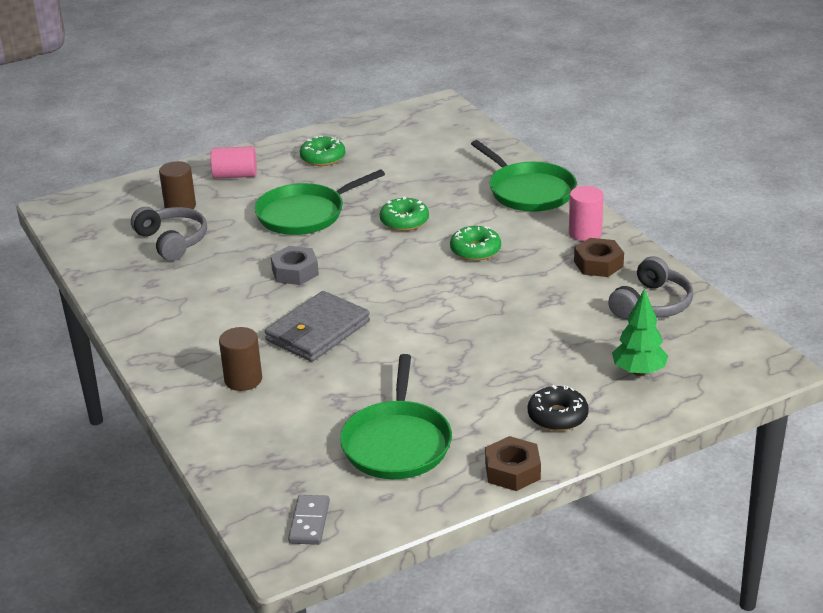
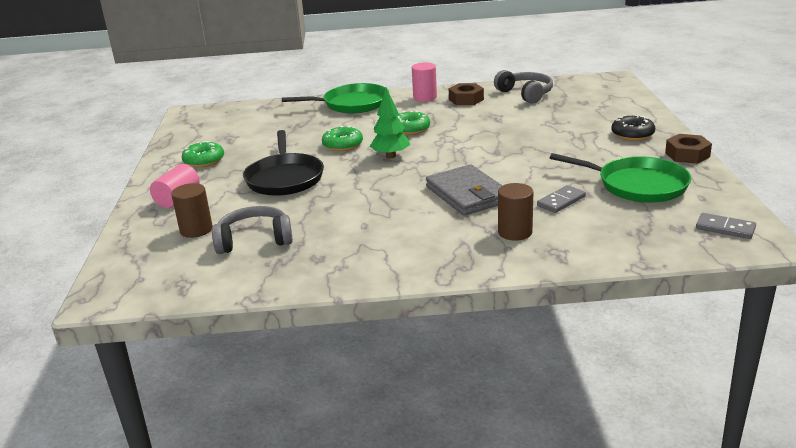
camera: 65 degrees left, 5 degrees down
(295, 272) = (370, 192): grey nut -> none
(305, 214) = (284, 178): green pan -> black pan
(328, 395) = (561, 201): none -> grey domino
(638, 371) = (596, 107): green tree -> green tree (390, 156)

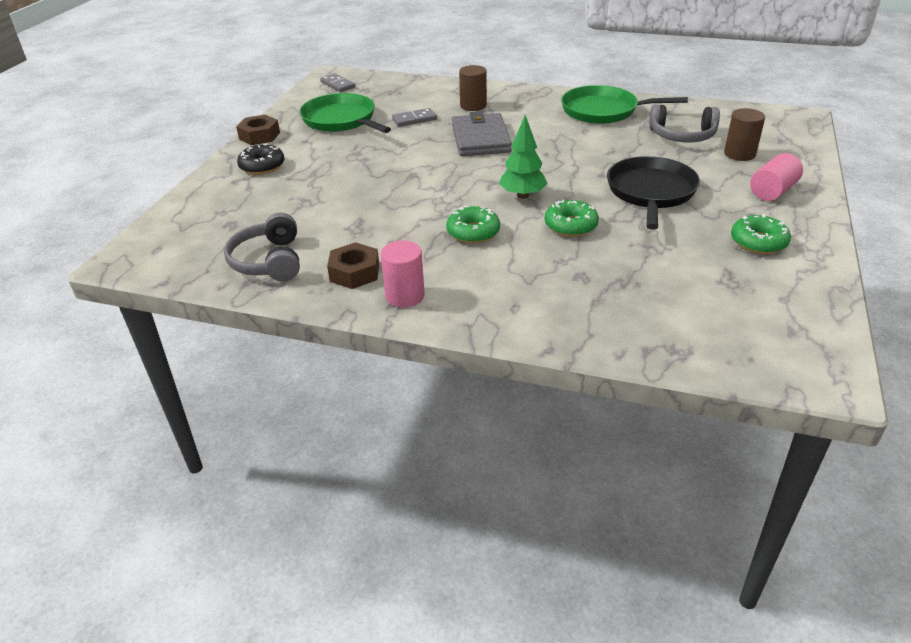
camera: 160 degrees left, 10 degrees up
(352, 104) = (523, 313): green pan -> green pan (603, 111)

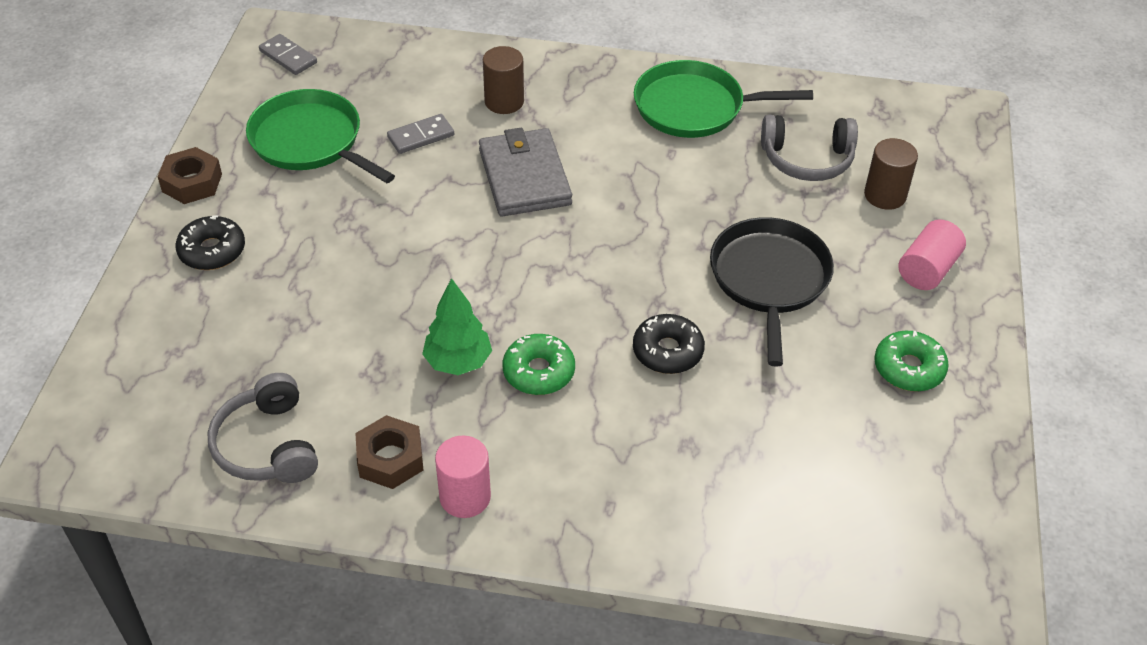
camera: 10 degrees left, 10 degrees up
(522, 195) = (597, 295): green tree -> green tree (458, 362)
(570, 225) = (667, 351): green donut -> black donut

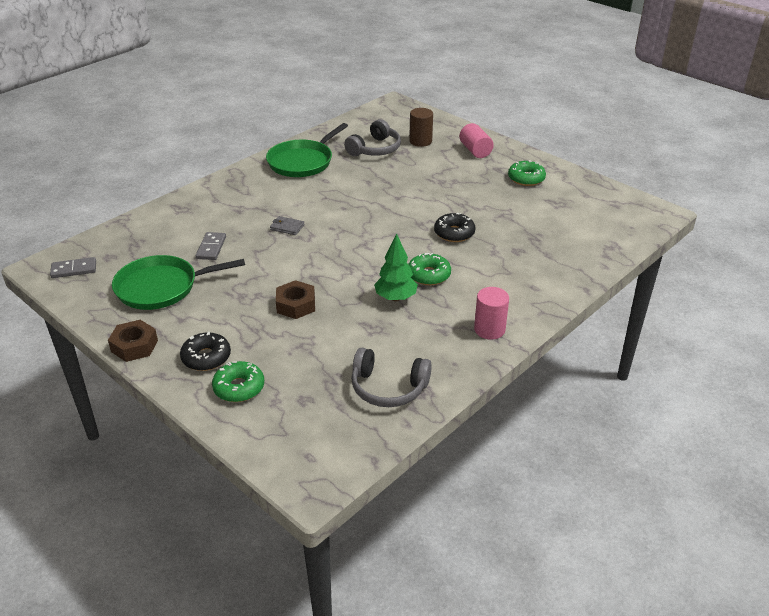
camera: 55 degrees left, 10 degrees down
(179, 307) = (239, 388): none -> green donut
(390, 458) = (441, 345): brown nut -> brown nut (296, 305)
(504, 102) = (221, 212): brown cylinder -> none
(524, 177) = (287, 227): grey wallet -> grey wallet, size x0.44
(769, 280) = (439, 189): black pan -> none

